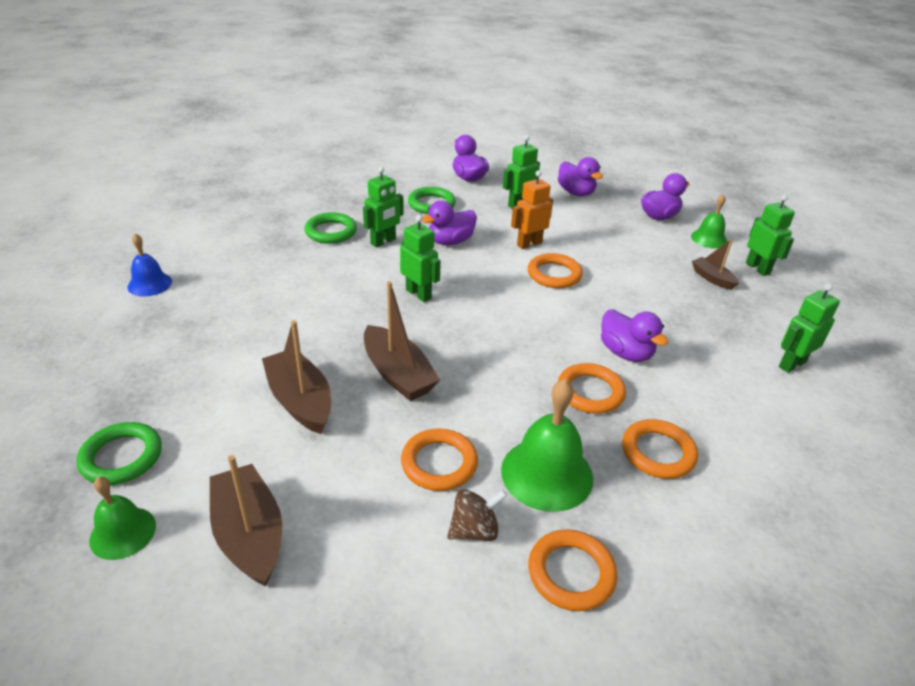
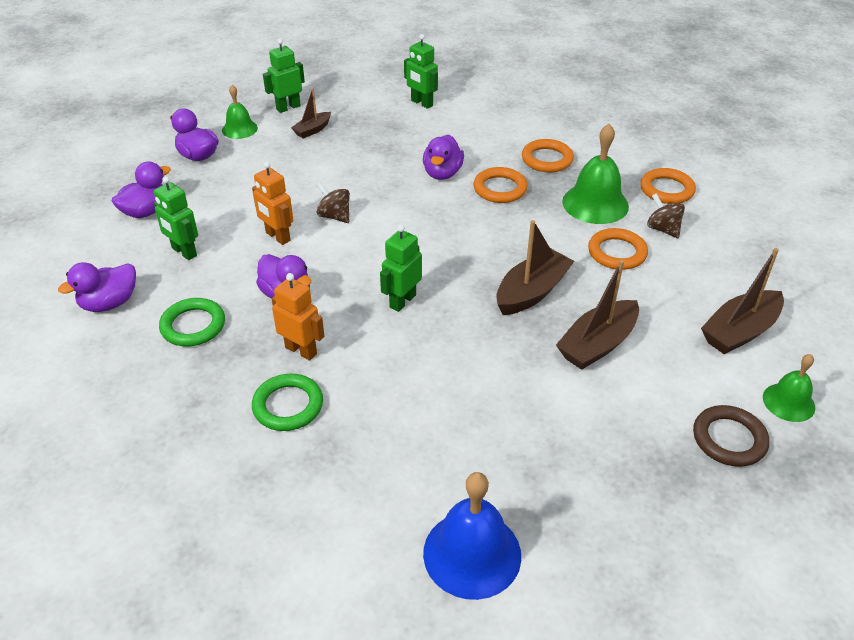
camera: 100 degrees left, 5 degrees up
(121, 457) = (729, 439): green ring -> brown ring
(149, 284) = (472, 553): blue bell -> blue bell, size x1.67
(383, 241) = (301, 350): green robot -> orange robot
(554, 274) = (334, 216): orange ring -> brown spinning top
(625, 353) = (442, 173): purple duck -> purple duck turned 150 degrees clockwise

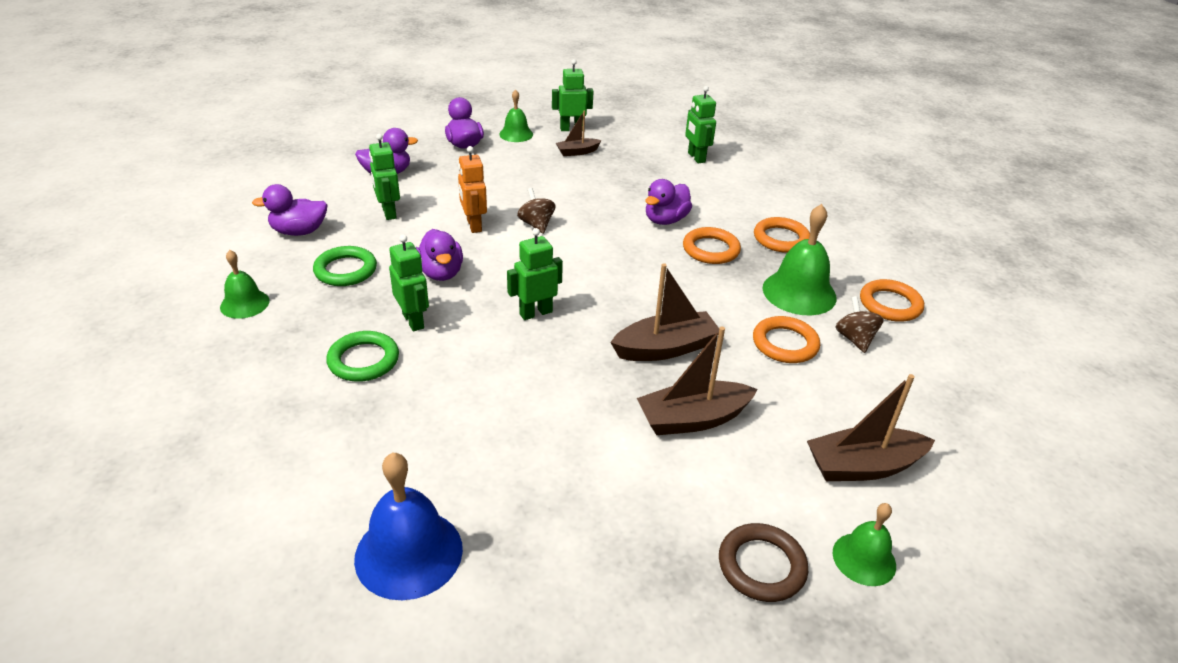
camera: 25 degrees right, 5 degrees down
(121, 397) = (244, 304): none -> green bell
(301, 350) = (413, 321): orange robot -> green robot

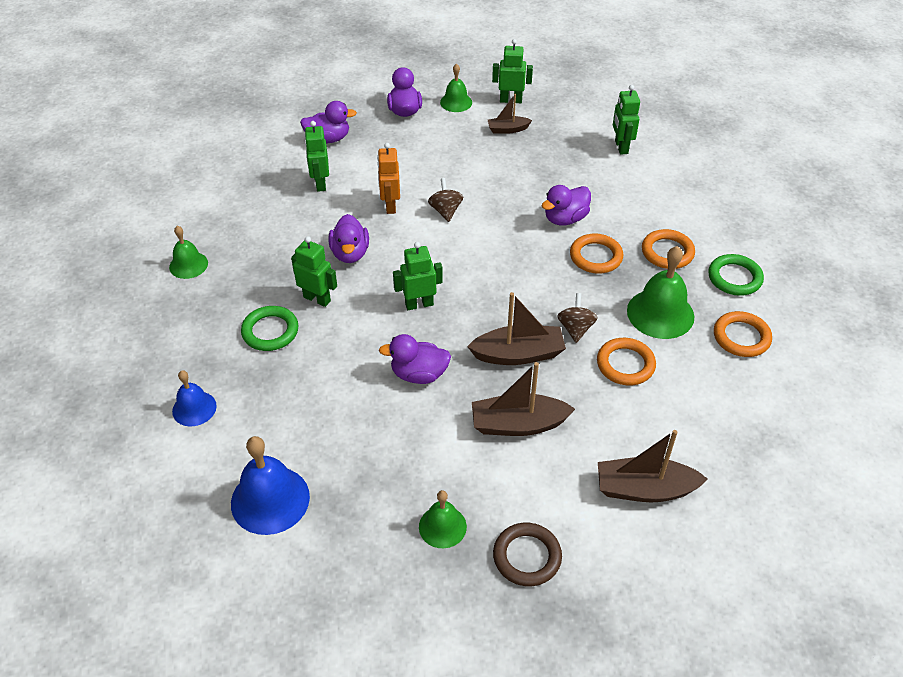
camera: 15 degrees right, 10 degrees up
(280, 458) = (194, 408): none -> blue bell
(299, 231) = (242, 196): purple duck -> purple duck (419, 374)
(345, 270) = (273, 241): green ring -> green ring (734, 278)
(413, 321) = (317, 299): green robot -> green robot turned 45 degrees counterclockwise
(854, 339) = (691, 368): brown spinning top -> brown spinning top (575, 329)
(864, 559) = (610, 566): green bell -> green bell (442, 526)

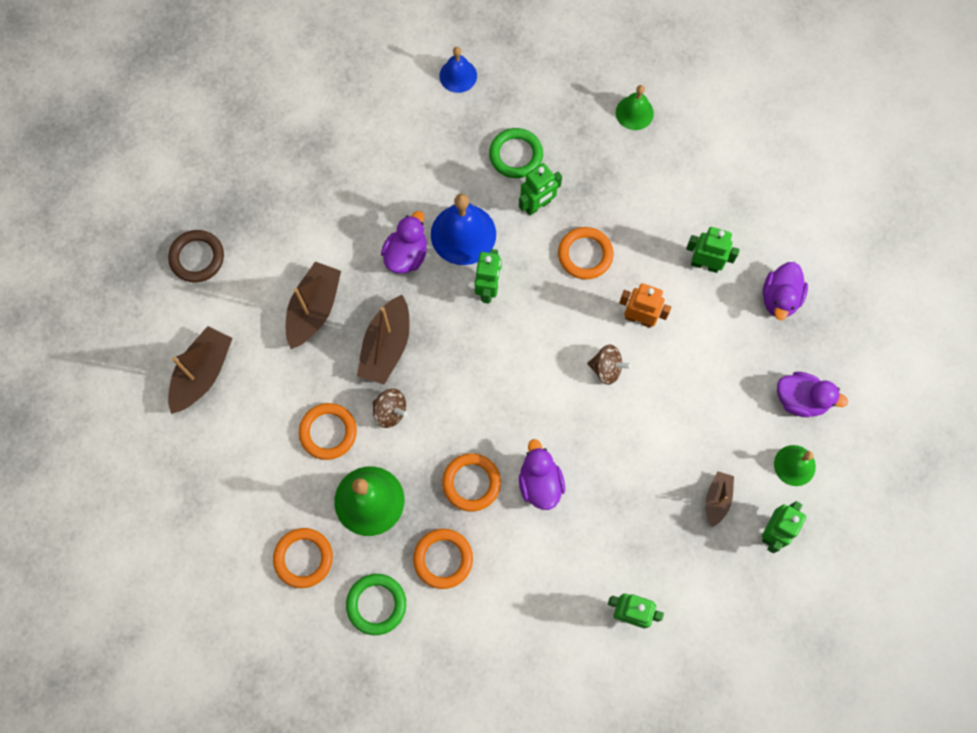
camera: 115 degrees right, 25 degrees up
(270, 500) = (341, 104): blue bell -> blue bell (463, 234)
(350, 253) = (585, 255): purple duck -> orange ring
(442, 526) = (254, 211): green bell -> none

